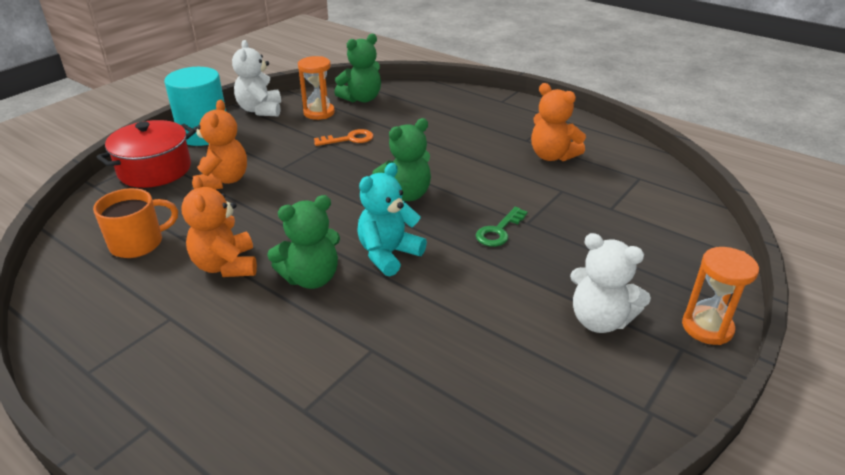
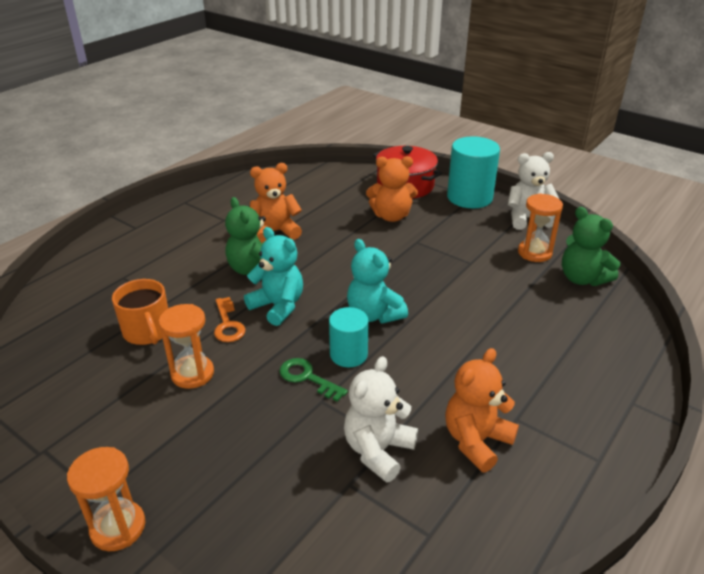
camera: 90 degrees right, 0 degrees up
(138, 243) = (306, 196): orange mug -> orange mug (147, 332)
(349, 139) = (481, 275): orange key -> orange key (228, 324)
(405, 195) = (374, 314): green teddy bear -> turquoise teddy bear
(464, 209) = (348, 354): none -> turquoise cylinder
(504, 307) = (192, 374): none -> orange hourglass
(599, 320) = (156, 437): white teddy bear -> white teddy bear (378, 450)

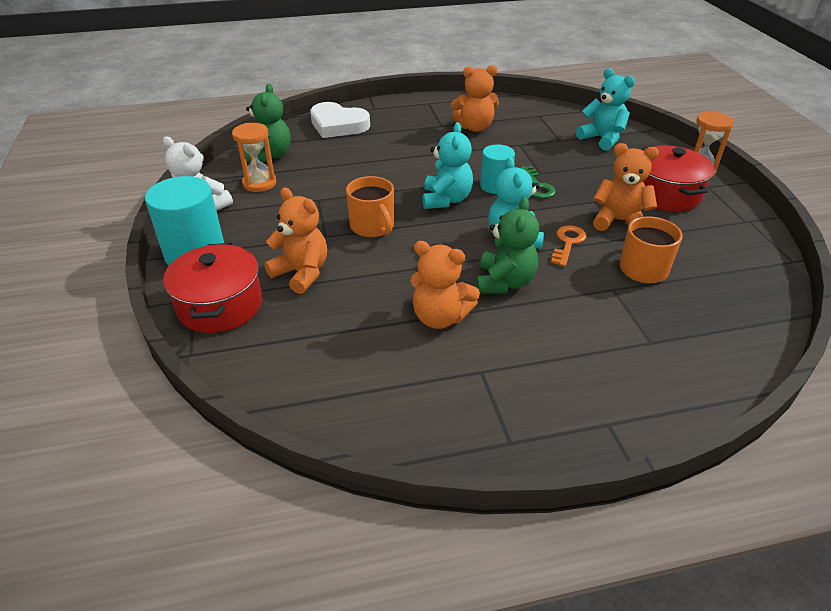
camera: 140 degrees left, 5 degrees up
(153, 446) = (665, 194): none -> red pot
(192, 374) = (619, 221): orange hourglass -> orange teddy bear
(292, 527) = (602, 139): none -> turquoise teddy bear
(378, 450) = (530, 143): white teddy bear -> none
(396, 263) = (372, 226): none -> orange mug
(610, 349) = (338, 125): none -> white heart

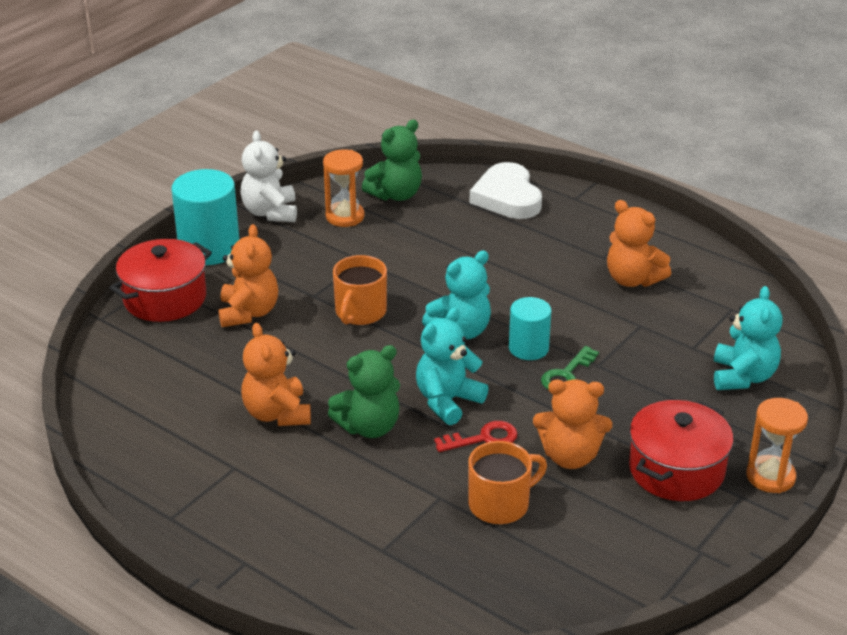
camera: 50 degrees right, 5 degrees down
(568, 243) = (483, 438): orange key -> red key
(619, 221) = (570, 456): orange teddy bear -> orange teddy bear turned 120 degrees clockwise

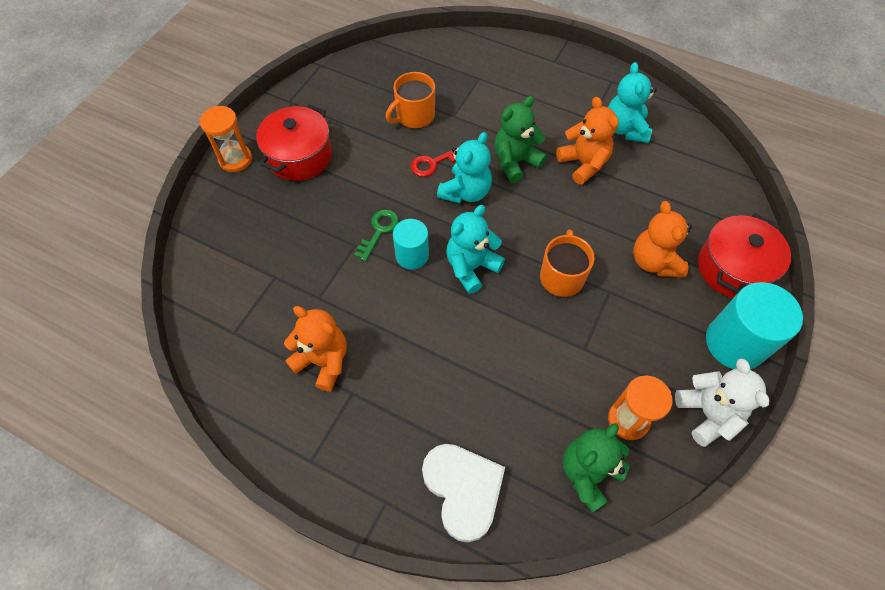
camera: 170 degrees right, 25 degrees up
(570, 456) = (372, 157): orange teddy bear -> none
(743, 377) = (238, 249): turquoise teddy bear -> turquoise teddy bear (625, 129)

